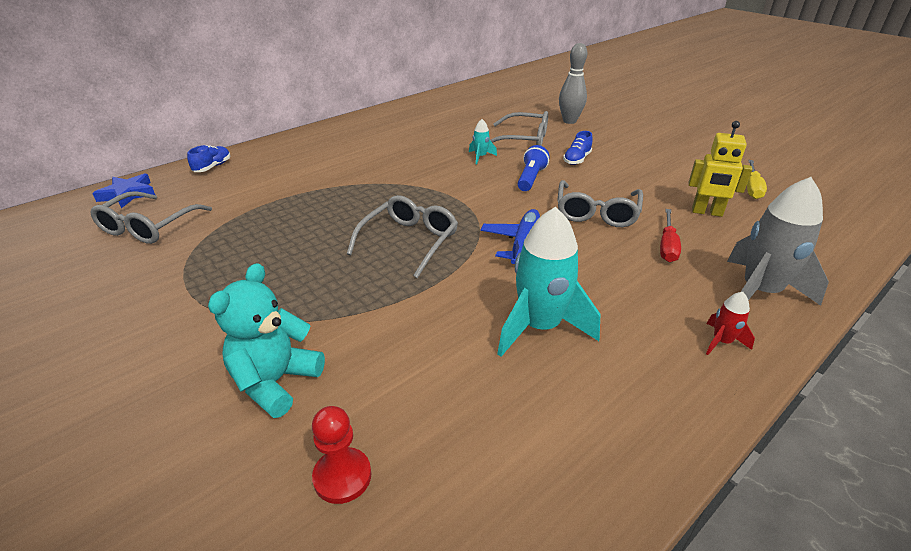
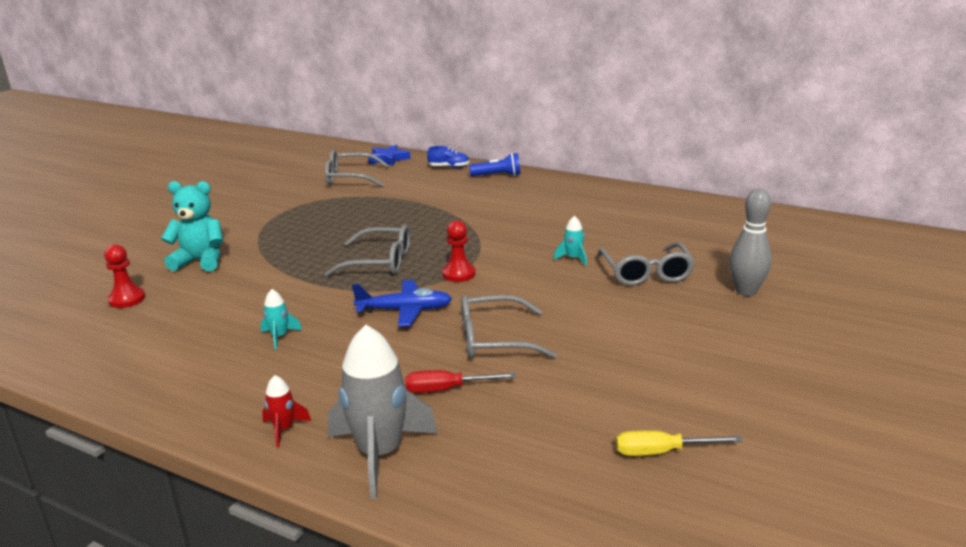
camera: 70 degrees right, 10 degrees down
(470, 206) = (458, 274): none -> red pawn
(531, 178) = (545, 293): blue flashlight -> blue flashlight (497, 175)
(539, 327) = (279, 337): turquoise rocket -> turquoise rocket, size x0.46
(577, 159) = (623, 312): blue shoe -> none
(707, 212) = (550, 413): yellow robot -> none

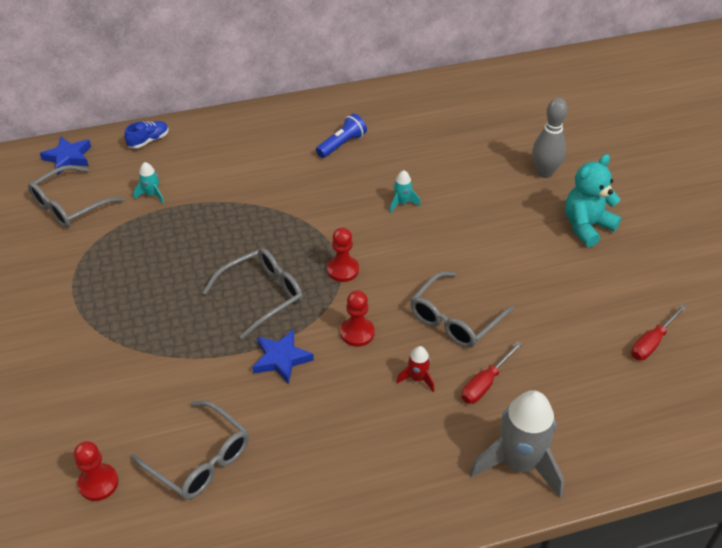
camera: 45 degrees left, 20 degrees up
(200, 261) = (93, 396): turquoise teddy bear -> turquoise teddy bear (586, 226)
(279, 337) = (303, 423): turquoise rocket -> turquoise rocket (152, 195)
(284, 429) = (435, 495): red rocket -> red rocket (417, 378)
(330, 298) = (281, 359): none -> blue star
(405, 310) = (357, 333): blue plane -> red pawn
(497, 175) = (211, 131): blue flashlight -> blue flashlight (342, 144)
(646, 272) = (467, 189): grey glasses -> grey glasses (199, 459)
(661, 452) = (652, 342): yellow screwdriver -> red screwdriver

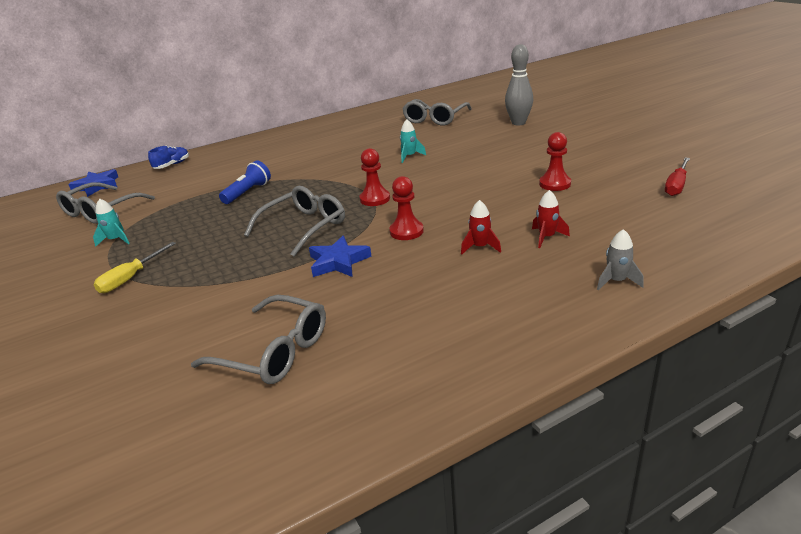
camera: 10 degrees left, 15 degrees down
(91, 324) = (130, 278): none -> yellow screwdriver
(98, 483) = (155, 398): red pawn -> red pawn (555, 184)
(152, 195) = (181, 191): turquoise rocket -> turquoise rocket (116, 240)
(342, 144) = (344, 138): blue flashlight -> blue flashlight (248, 192)
(455, 319) = (494, 206): grey glasses -> grey glasses (435, 119)
(485, 383) = (547, 237): red screwdriver -> red rocket
(519, 463) = (616, 281): grey rocket -> grey rocket, size x0.46
(586, 226) = (571, 140): turquoise teddy bear -> none

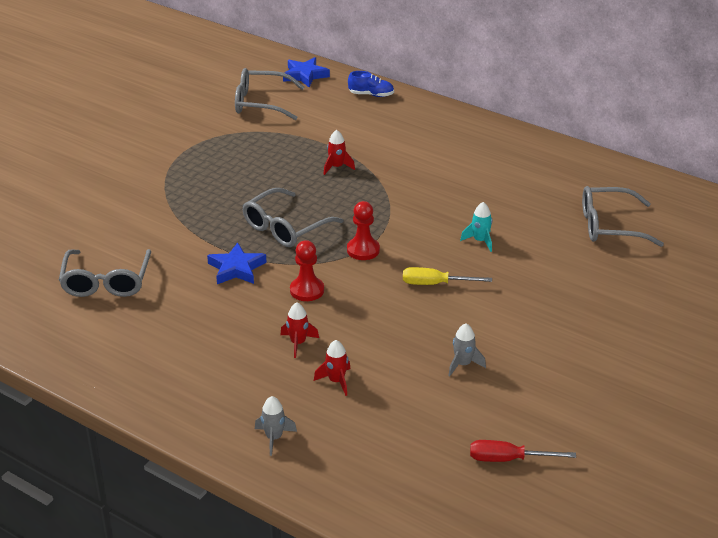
camera: 60 degrees right, 5 degrees up
(116, 240) = (218, 136): turquoise rocket -> none
(130, 278) = (167, 173): yellow screwdriver -> yellow screwdriver (435, 284)
(248, 192) = (337, 167): blue flashlight -> red rocket
(303, 227) = (286, 227): grey glasses -> grey glasses turned 120 degrees clockwise
(518, 123) = (639, 298): grey bowling pin -> none
(555, 184) = (463, 364): red pawn -> grey rocket

